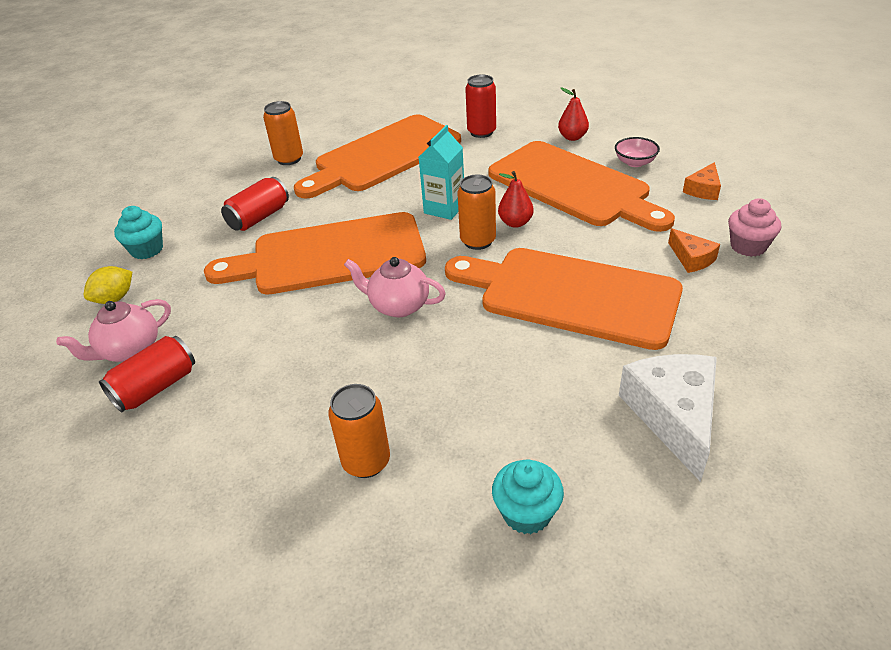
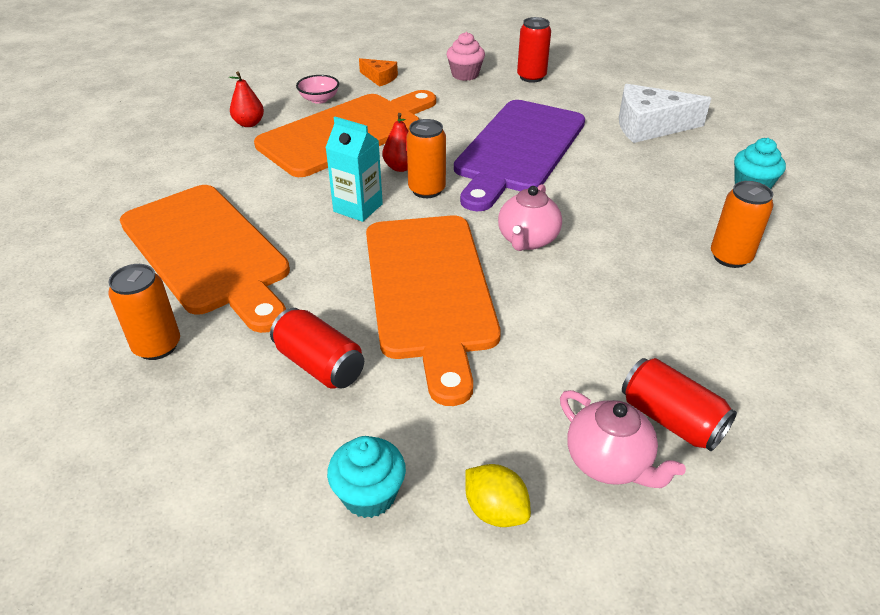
camera: 90 degrees left, 0 degrees up
(481, 132) = (196, 176): red can -> red can (531, 77)
(570, 295) = (518, 150): orange cutting board -> purple cutting board
(691, 258) = (476, 96): orange cheese -> none

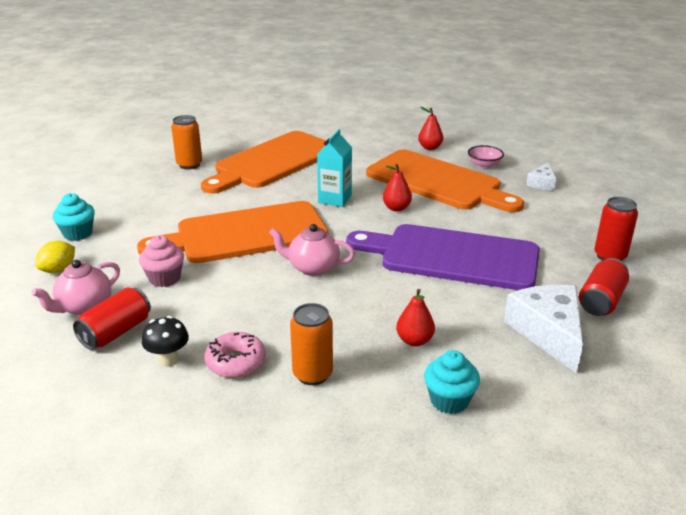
camera: 80 degrees right, 10 degrees down
(319, 365) = (174, 208): red can -> red can (601, 301)
(380, 78) = (542, 183): orange cheese -> white cheese
(427, 190) = (368, 221): orange can -> none
(465, 75) = (583, 221): pink cupcake -> pink cupcake (164, 278)
(667, 192) = (414, 341): none -> red pear
(719, 309) = (236, 362): none -> pink donut
(724, 365) = (168, 360): none -> black mushroom

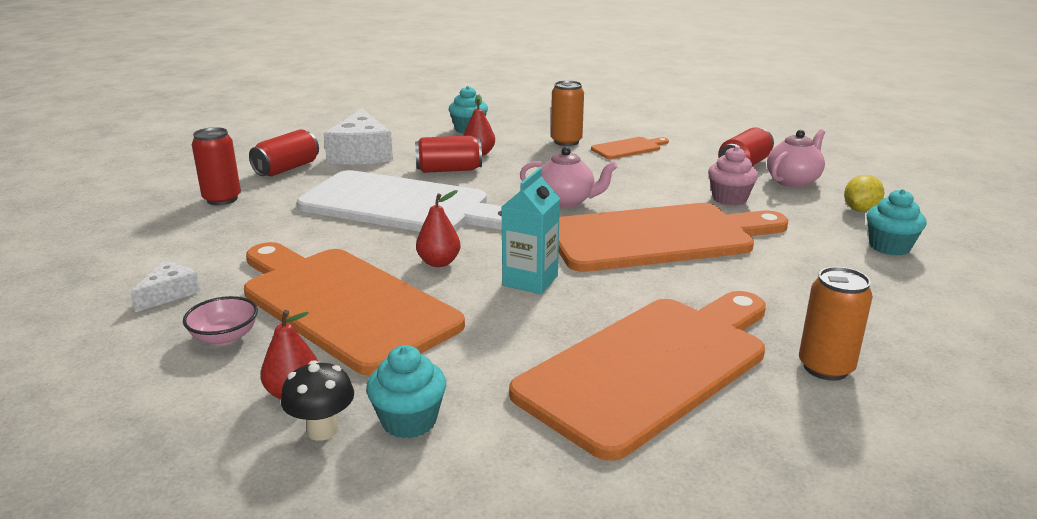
camera: 175 degrees left, 5 degrees down
(168, 360) = (684, 151): black mushroom -> black mushroom (322, 430)
(236, 362) = (628, 148): pink donut -> orange cutting board
(376, 142) = (409, 421): none -> turquoise cupcake
(435, 307) = (449, 170): none -> red can
(452, 256) = (402, 205): purple cutting board -> white cutting board

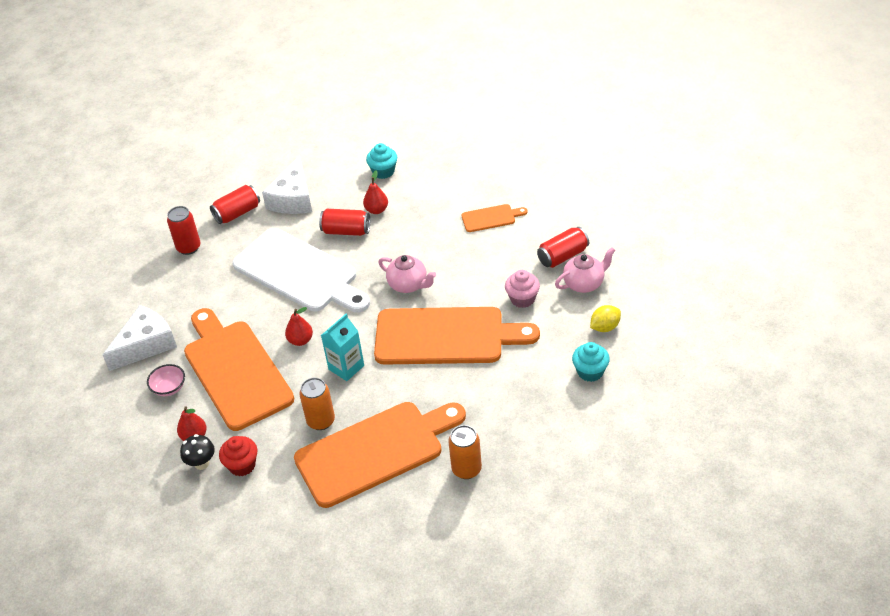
camera: 20 degrees right, 20 degrees up
(169, 294) = (146, 345): white cheese -> white cheese, size x1.91
(409, 421) = (242, 465): turquoise cupcake -> red cupcake
(566, 141) = (449, 201): orange can -> orange can (321, 421)

